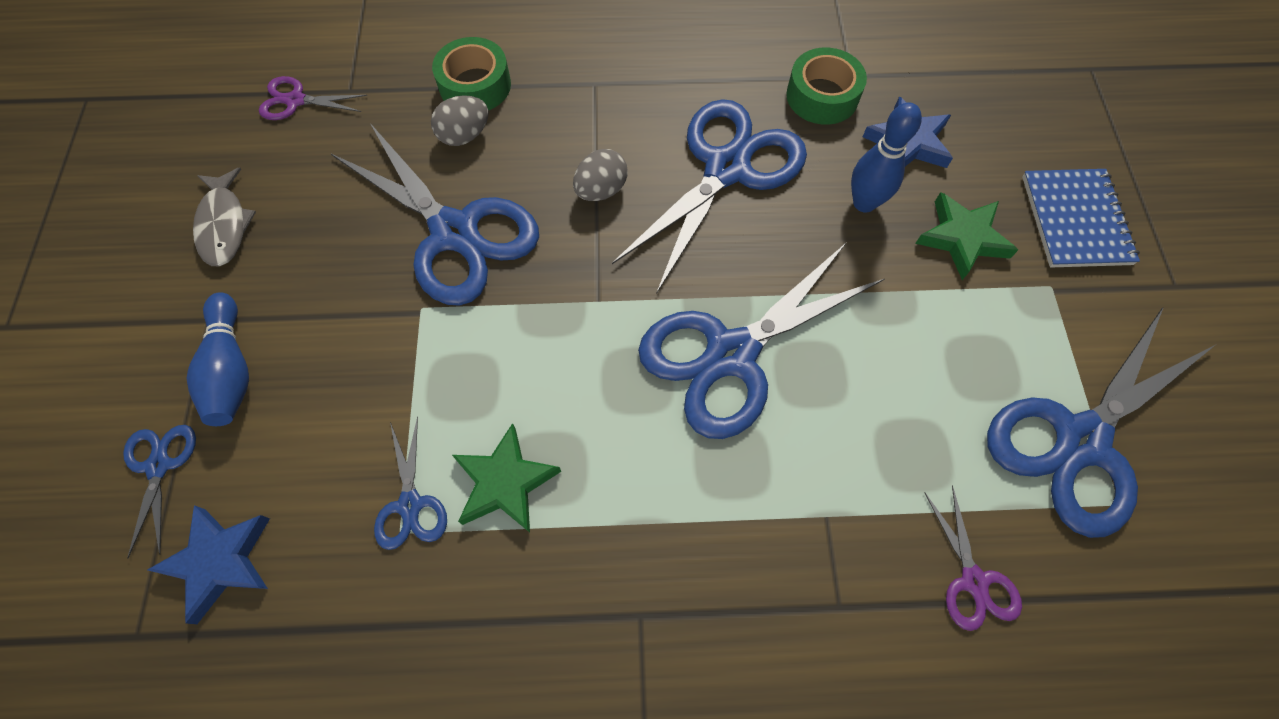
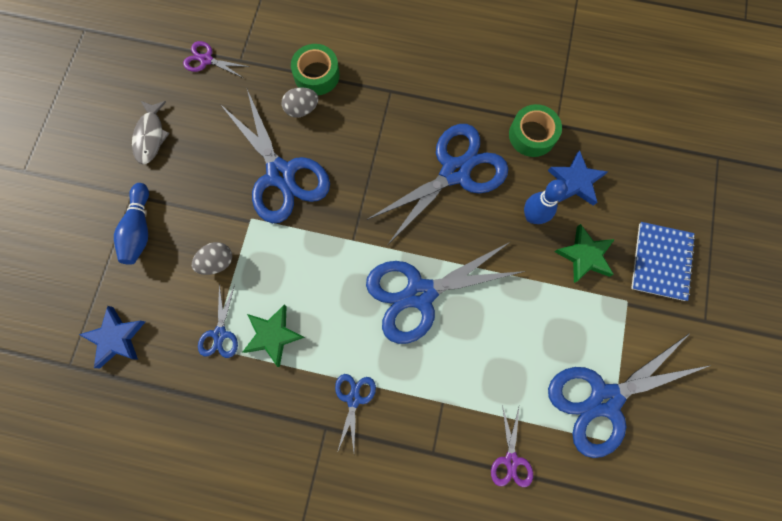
camera: 15 degrees right, 10 degrees up
(159, 466) = (93, 276): blue scissors -> blue scissors (353, 399)
(601, 190) = (374, 168): grey egg -> grey egg (217, 262)

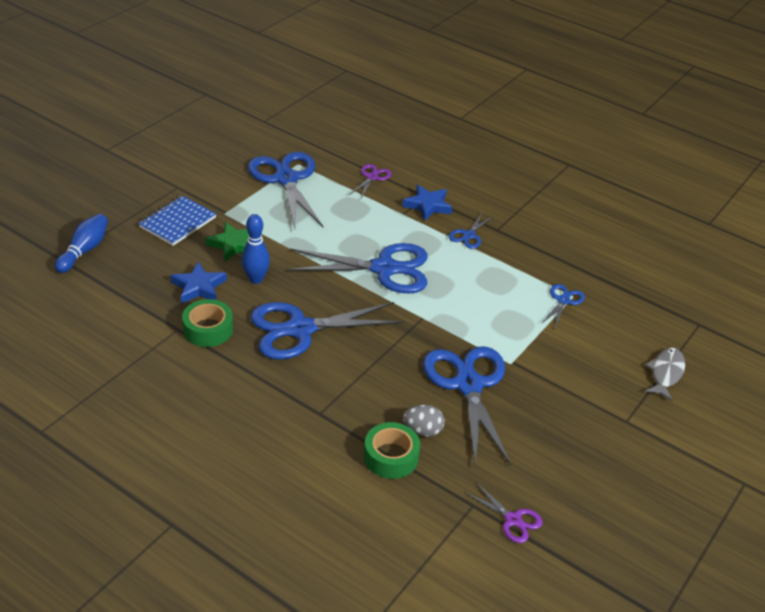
camera: 160 degrees left, 35 degrees down
(116, 338) = (655, 327): blue star -> blue star (427, 205)
(140, 229) = (622, 391): blue bowling pin -> blue bowling pin (84, 251)
(151, 136) = (596, 465): grey fish -> grey fish (665, 373)
(217, 262) = (552, 344): grey egg -> none
(273, 335) = (518, 286): green star -> none
(604, 400) = (286, 179): blue scissors -> blue scissors turned 105 degrees counterclockwise

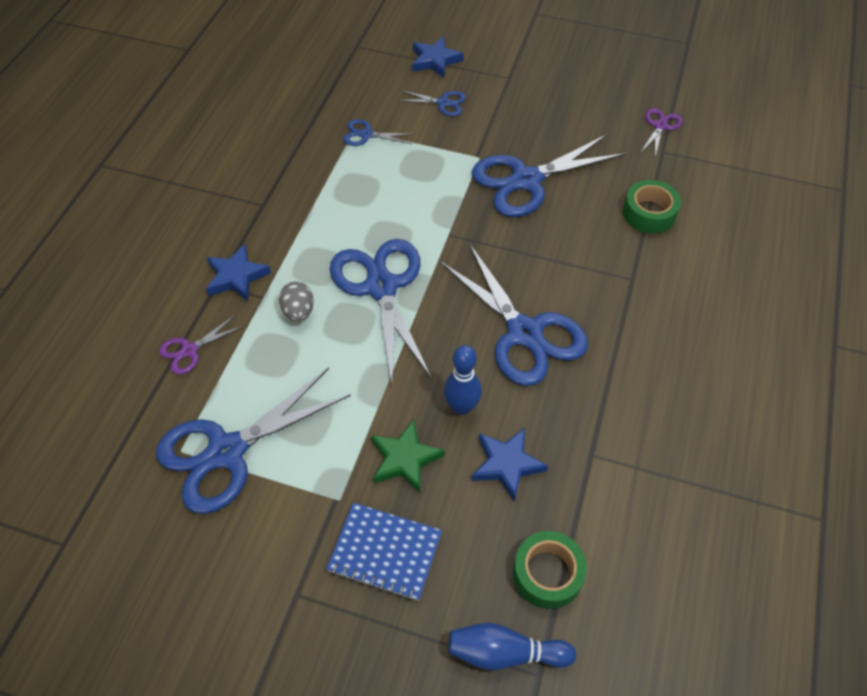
camera: 105 degrees left, 15 degrees up
(208, 329) = (574, 422): green tape -> green tape (547, 573)
(372, 177) = (190, 350): purple scissors -> purple scissors turned 45 degrees counterclockwise
(422, 431) = (604, 199): grey egg -> grey egg (298, 312)
(469, 235) = (284, 226): blue scissors -> blue scissors (443, 103)
(665, 373) = (435, 60): grey fish -> blue star

